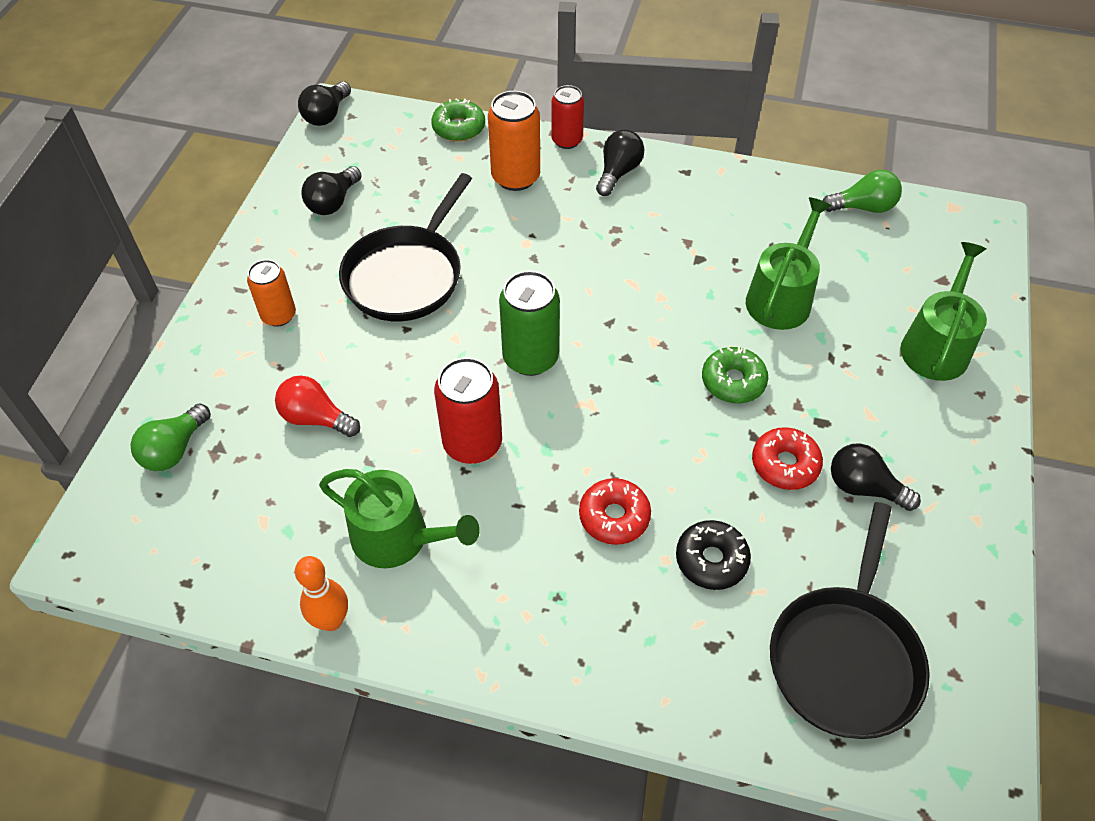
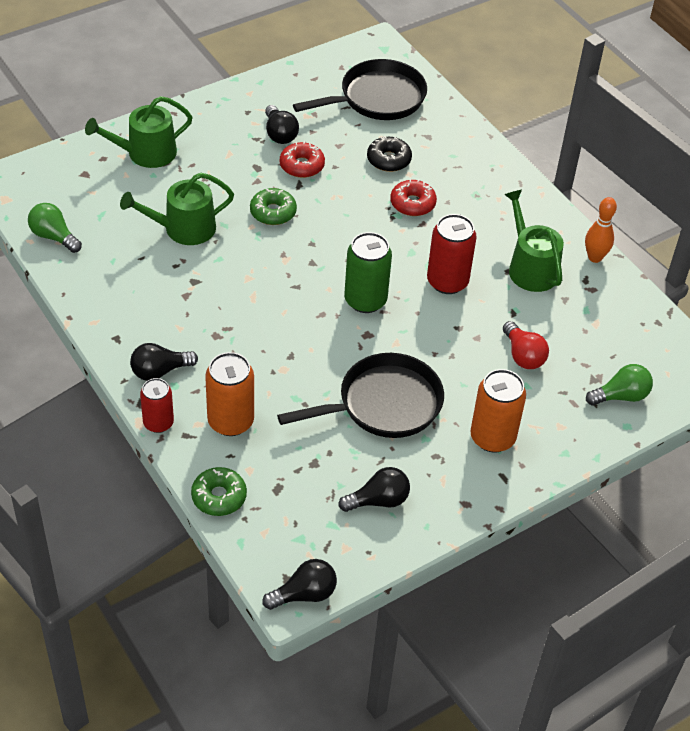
camera: 140 degrees left, 5 degrees down
(278, 315) = (492, 437): orange can -> orange can, size x1.52

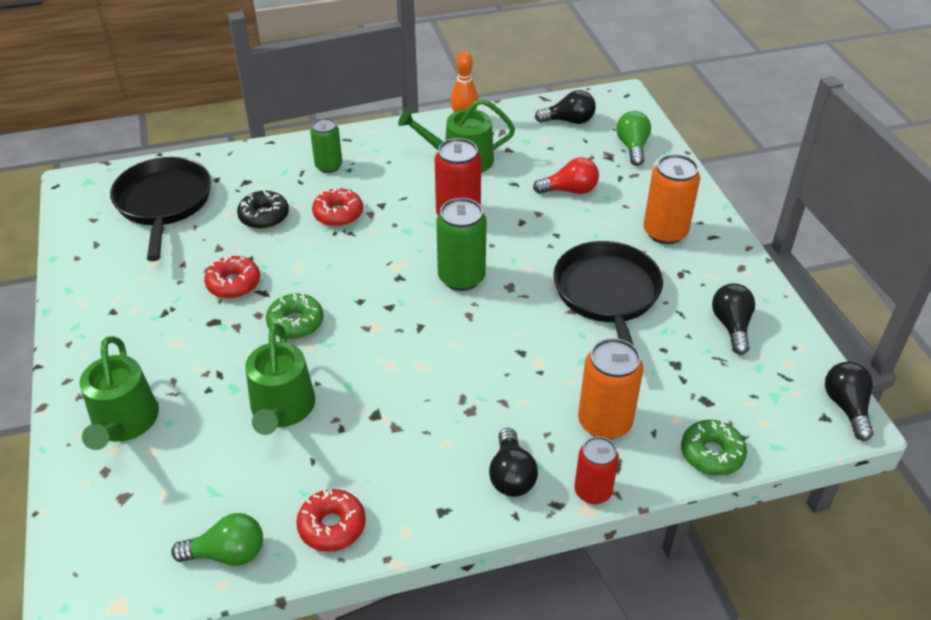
camera: 70 degrees left, 5 degrees down
(54, 236) = (227, 553): green light bulb -> green light bulb turned 150 degrees counterclockwise
(88, 282) = (332, 526): none -> red donut
(279, 134) = (170, 291): black light bulb -> black light bulb (569, 121)
(475, 181) = (328, 166): none -> green can

